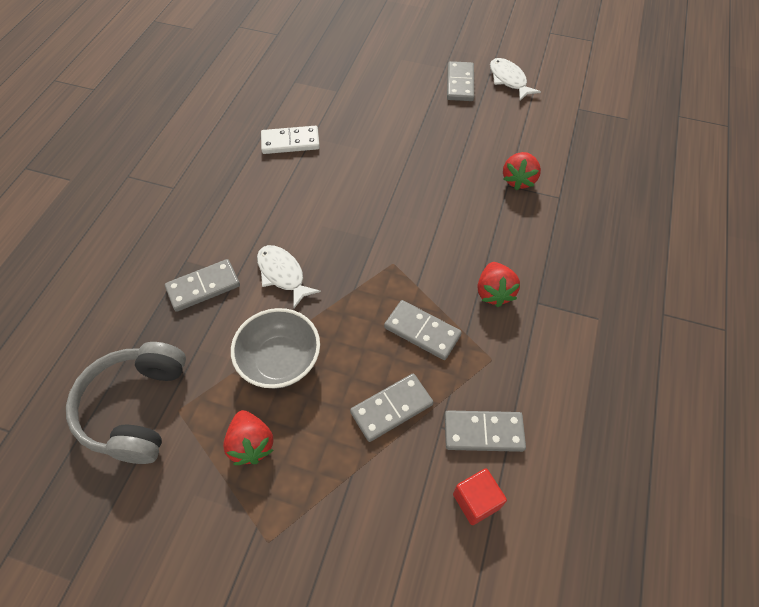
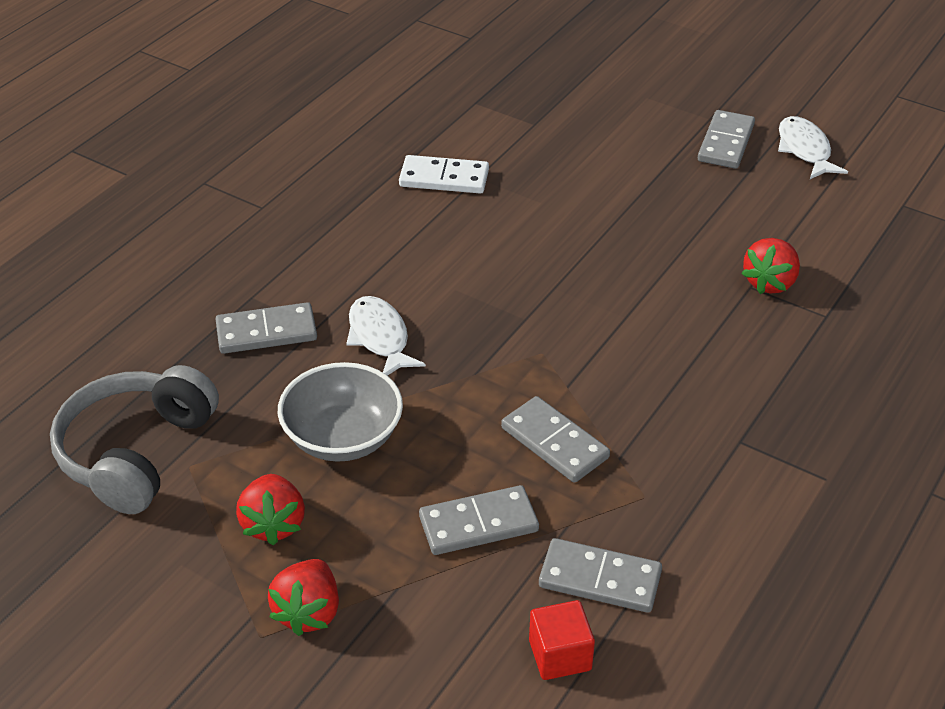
camera: 15 degrees right, 15 degrees down
(494, 292) = (678, 416): red strawberry -> red strawberry (308, 612)

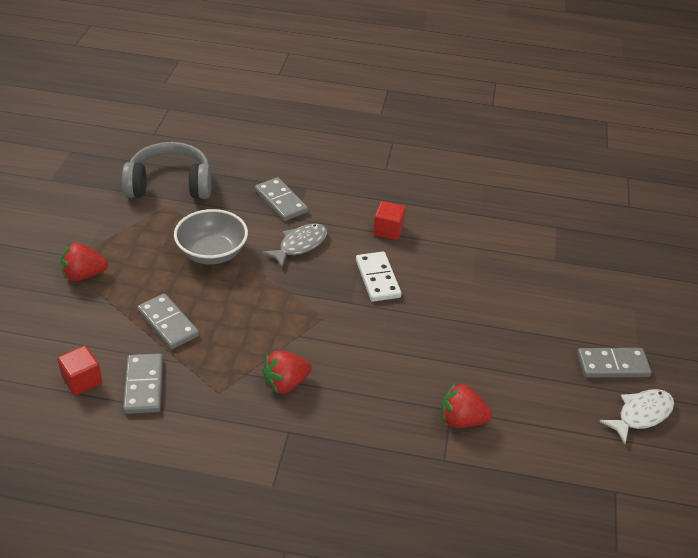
camera: 65 degrees right, 0 degrees up
(273, 524) = (139, 246): red strawberry -> red strawberry (285, 383)
(380, 337) = (300, 245): white fish -> grey fish
(398, 243) = (388, 230): none -> red cube
(444, 178) = (464, 233): white domino -> white domino (378, 279)
(555, 443) = (247, 341): grey domino -> none

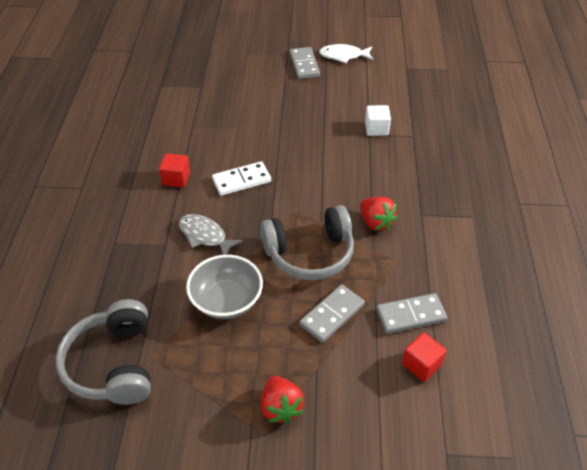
camera: 95 degrees left, 5 degrees up
(254, 319) = (310, 253): none -> grey headphones
(281, 201) = (138, 259): grey domino -> none
(461, 420) = (376, 129): red strawberry -> white cube
(641, 415) = (343, 56): white fish -> white fish turned 45 degrees counterclockwise

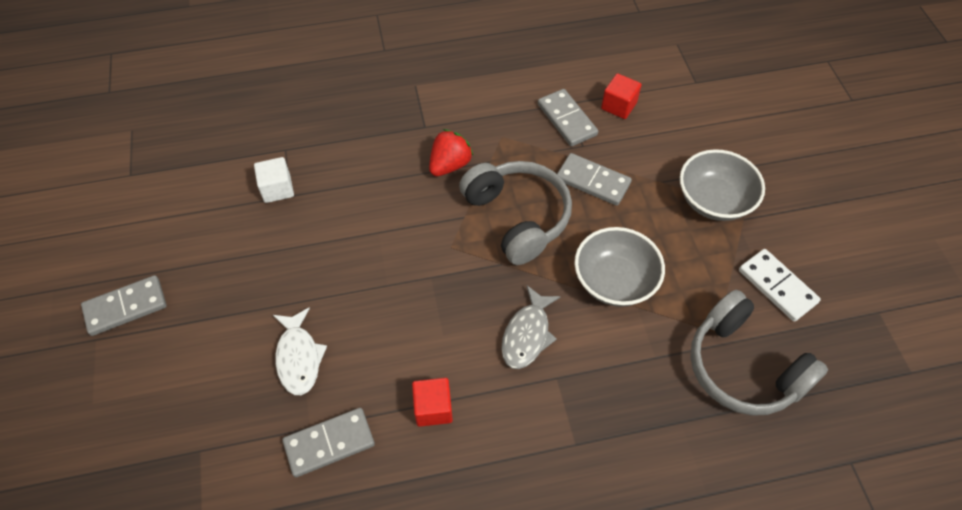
camera: 105 degrees left, 10 degrees up
(113, 364) = (743, 367): grey headphones -> grey headphones turned 75 degrees clockwise
(178, 133) = (329, 443): none -> grey domino
(241, 180) = (415, 321): white domino -> white domino (777, 286)
(281, 407) = (714, 200): red strawberry -> grey bowl
(343, 56) = (98, 258): white fish -> white fish (299, 358)

